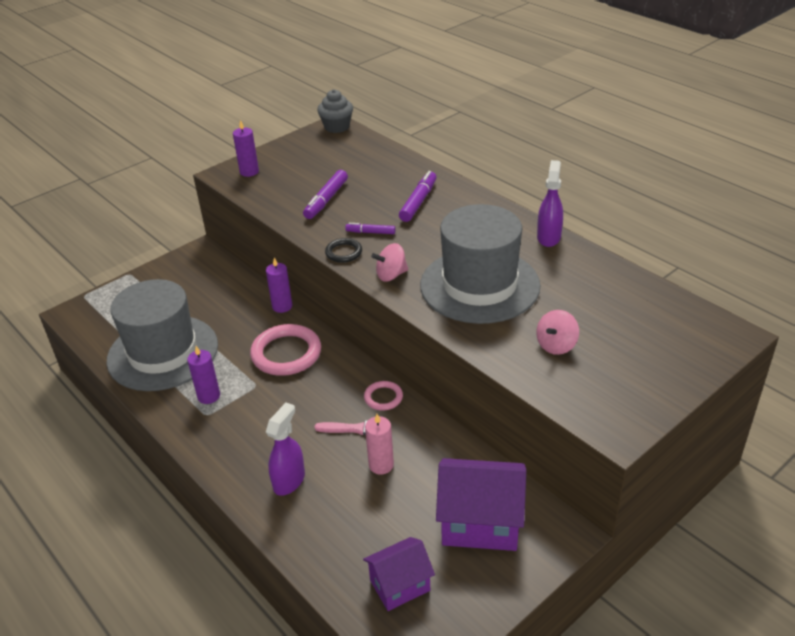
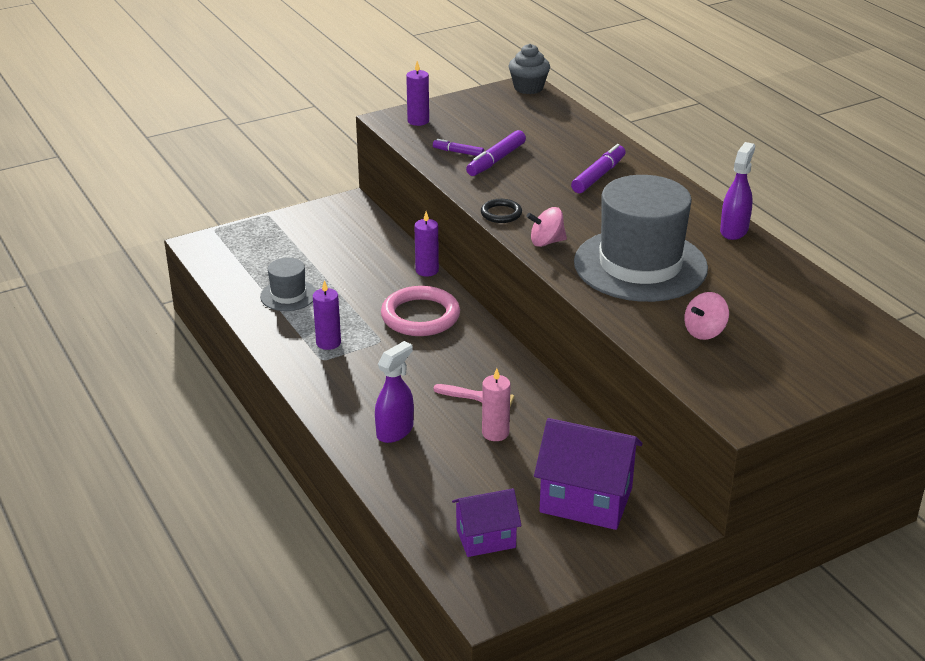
camera: 10 degrees right, 5 degrees down
(163, 353) = (288, 295): grey hat -> grey hat, size x0.46
(370, 232) = (536, 198): purple marker -> purple marker (458, 152)
(383, 397) = (515, 373): pink ring -> none

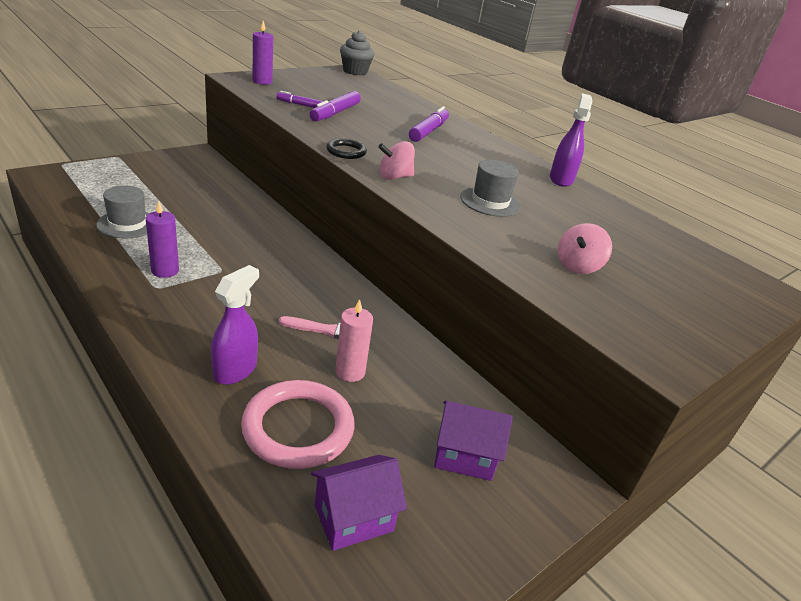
camera: 15 degrees left, 0 degrees up
(420, 316) = (263, 248): pink ring -> pink ring (298, 428)
(427, 270) = (269, 209): purple candle -> none
(586, 500) = (464, 456): purple house -> purple house, size x0.62
(640, 265) = (490, 202): grey hat -> grey hat, size x0.46

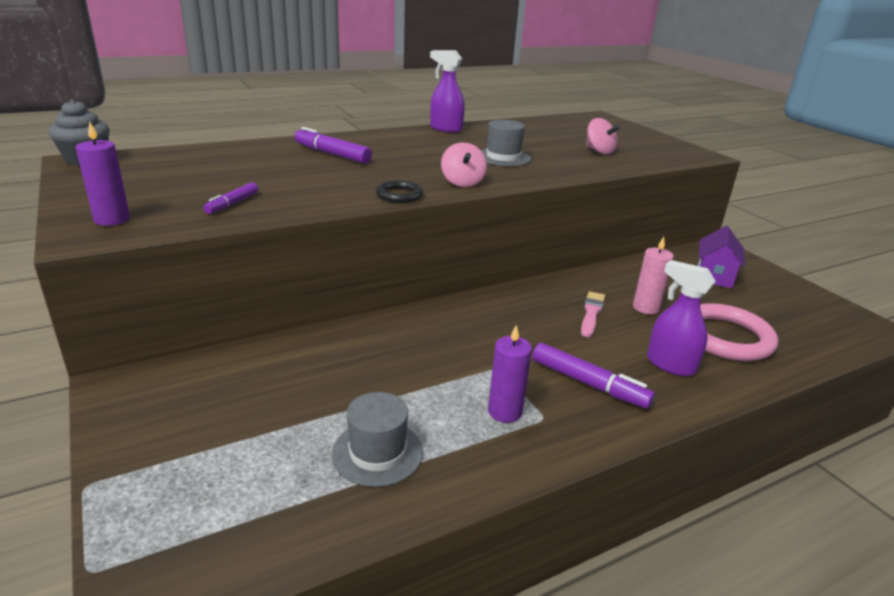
camera: 75 degrees left, 5 degrees down
(335, 113) = (269, 188): purple marker -> purple marker (588, 384)
(353, 518) = (796, 323): purple house -> none

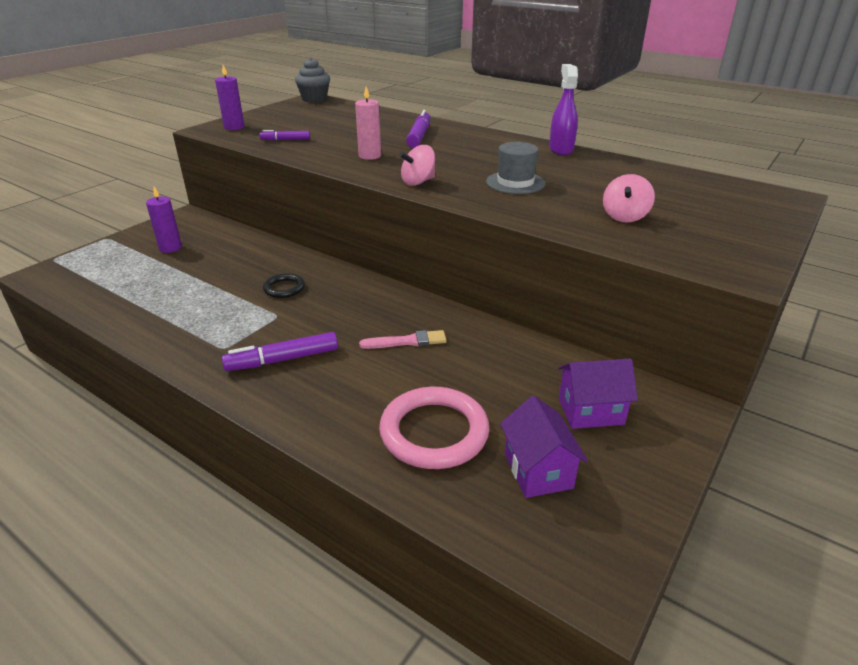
camera: 65 degrees right, 5 degrees up
(377, 452) = (157, 298): grey hat -> none
(399, 195) = (358, 171): black ring -> black ring (284, 288)
(505, 412) = (222, 330): purple candle -> purple candle (170, 248)
(588, 384) = (283, 360): purple marker -> purple marker turned 60 degrees clockwise
(645, 308) = (450, 371): pink candle -> pink candle (370, 156)
(670, 364) = (346, 399): purple spray bottle -> none
(774, 313) = (538, 470): none -> purple house

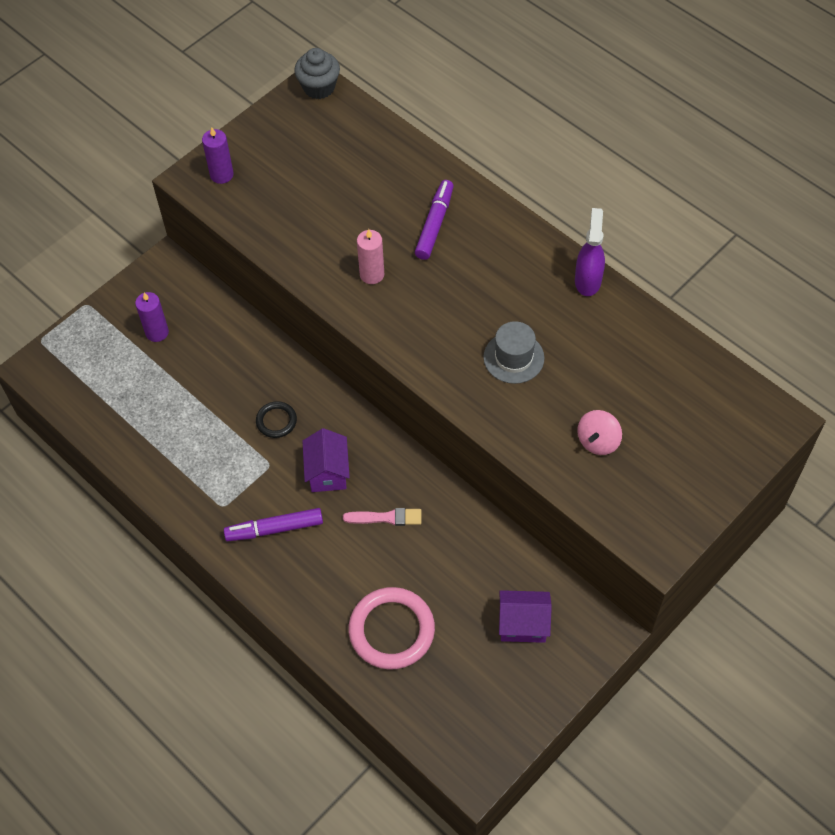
camera: 10 degrees right, 25 degrees up
(285, 140) = (281, 219): purple marker -> none
(418, 182) = (414, 345): pink spinning top -> none
(538, 470) = (462, 678): purple house -> purple house (327, 472)

